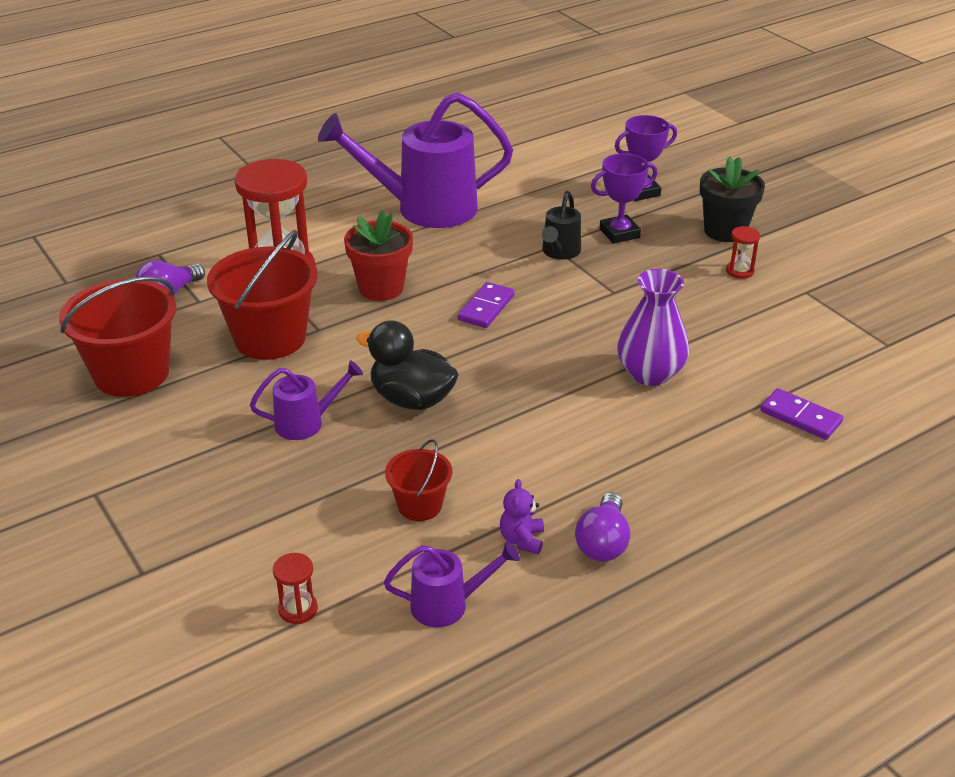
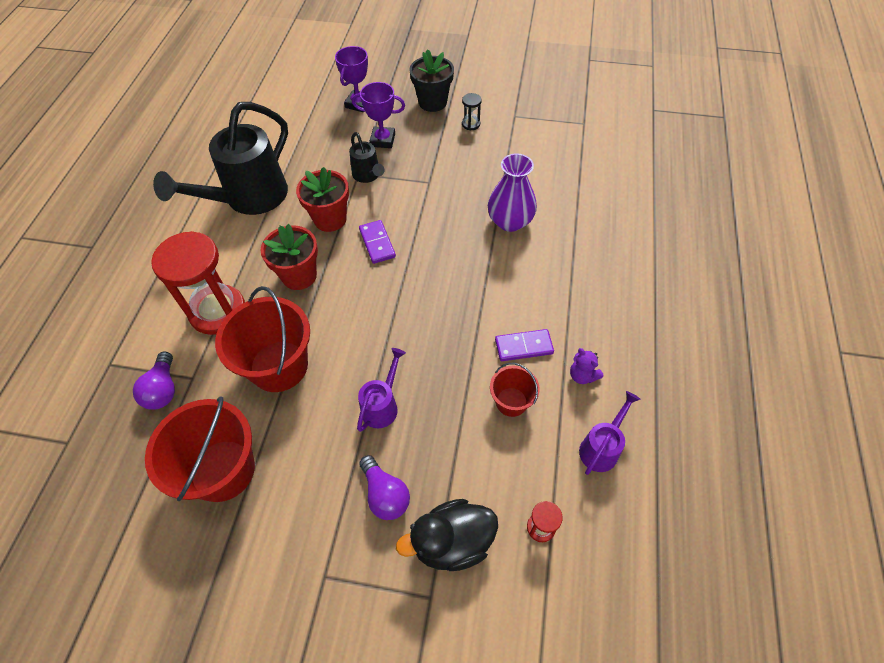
camera: 45 degrees left, 20 degrees up
(412, 399) = (418, 338): black duck -> black duck (452, 542)
(424, 208) = (249, 198): purple watering can -> black watering can
(471, 264) = (330, 219): none -> red flower pot
(603, 542) = (616, 342): purple light bulb -> purple light bulb (385, 494)
(619, 233) = (383, 140): purple trophy -> purple trophy turned 75 degrees clockwise
(739, 271) = (471, 124): red hourglass -> black hourglass
(800, 417) = (601, 194): purple domino -> purple domino (523, 346)

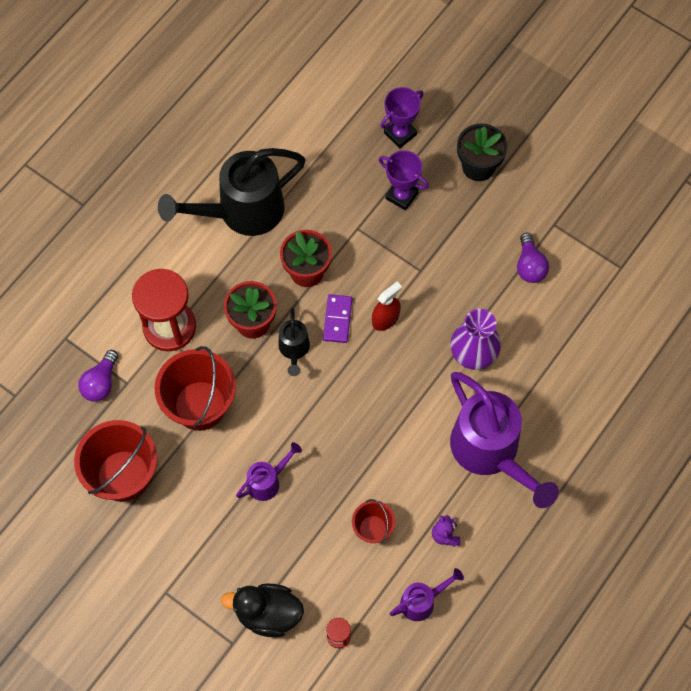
camera: 25 degrees right, 10 degrees up
(368, 175) = (365, 235): black watering can -> black watering can (294, 350)
(385, 494) = (236, 554): purple light bulb -> purple light bulb (529, 265)
(419, 227) = (385, 319): none -> red spray bottle
(471, 124) = (502, 215): black hourglass -> none
(523, 346) = (411, 485): purple domino -> none
(575, 289) = (491, 453): none -> purple watering can

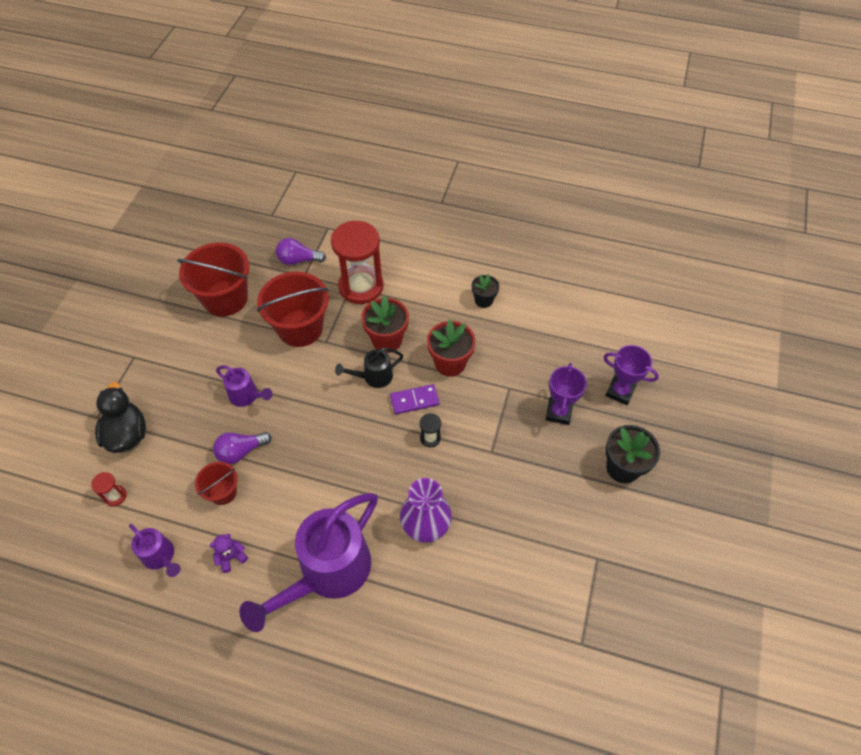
camera: 70 degrees right, 10 degrees down
(241, 211) = (483, 300): black watering can -> black flower pot
(385, 319) = (430, 438): red spray bottle -> black hourglass
(529, 265) = (540, 548): purple light bulb -> purple light bulb (241, 451)

